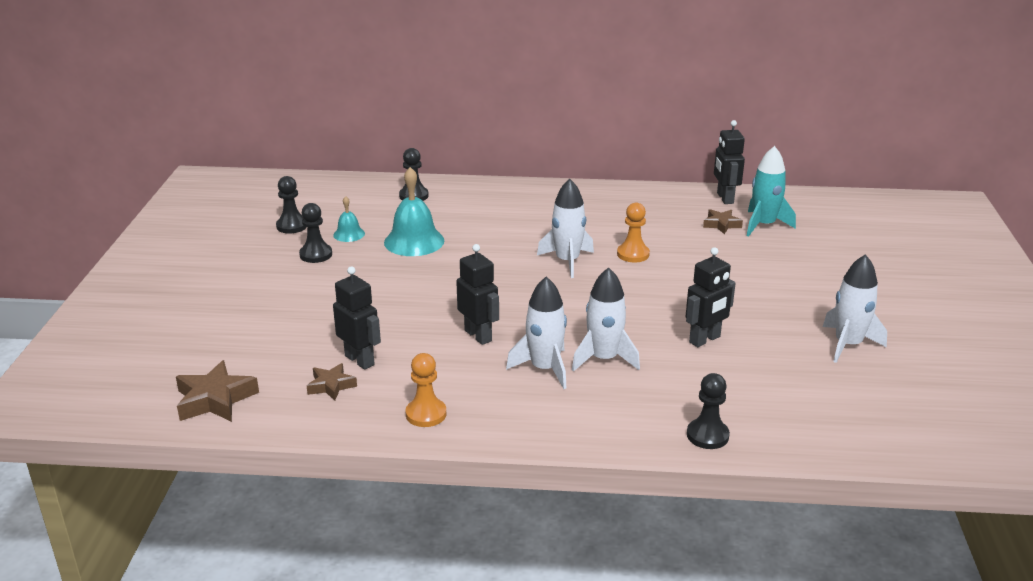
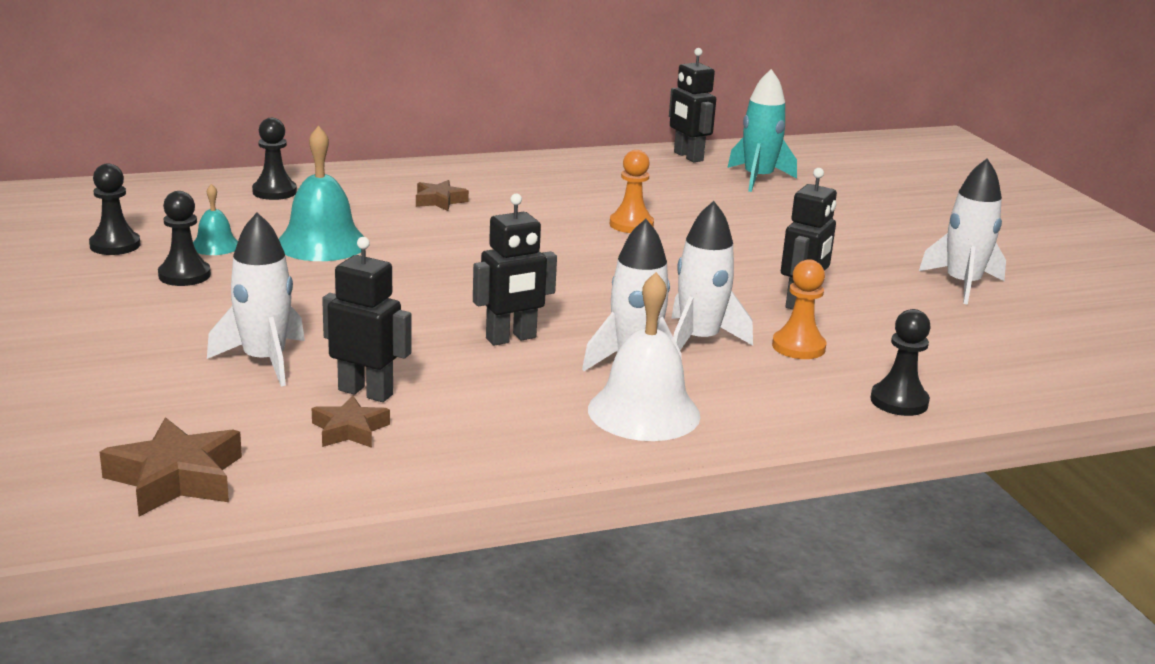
camera: 25 degrees left, 5 degrees down
(426, 414) = (521, 440): orange pawn -> orange pawn (798, 347)
(478, 335) = (511, 338): black robot -> black robot turned 120 degrees clockwise
(520, 408) = (644, 412): none -> white bell
(567, 261) = (554, 241): white rocket -> white rocket (264, 361)
(721, 224) = (709, 183): brown star -> brown star (439, 201)

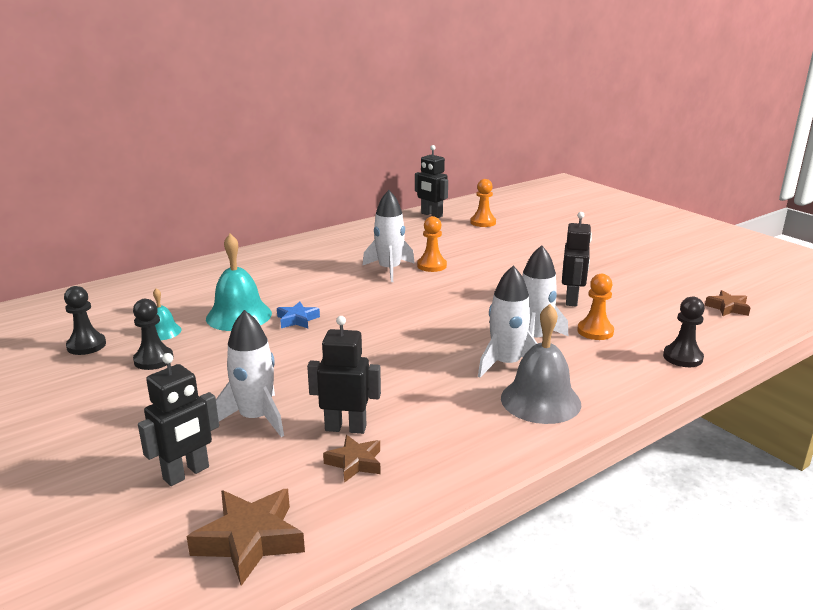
camera: 15 degrees left, 0 degrees up
(274, 192) = (181, 283): black pawn -> none
(394, 261) = (297, 320): none -> blue star
(439, 201) = (299, 270): brown star -> brown star (727, 308)
(511, 338) = (415, 363): black robot -> black robot (186, 473)
(644, 412) = (540, 400): white bell -> grey bell
(758, 178) = (483, 222): turquoise rocket -> orange pawn
(962, 284) = (650, 270): white rocket -> white rocket (389, 270)

